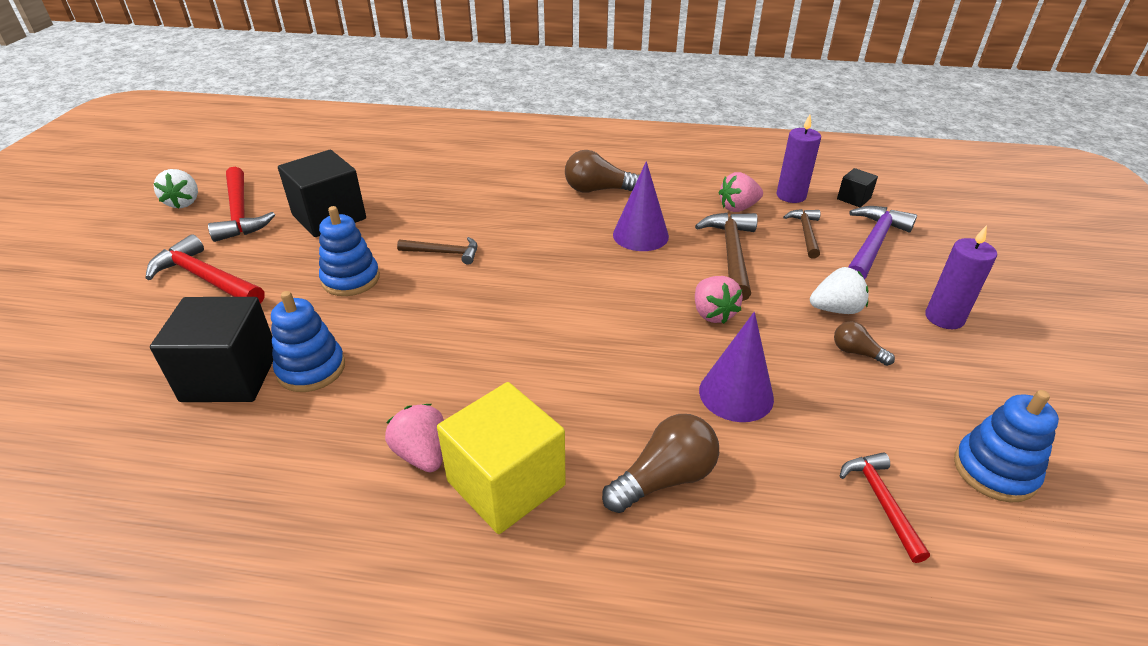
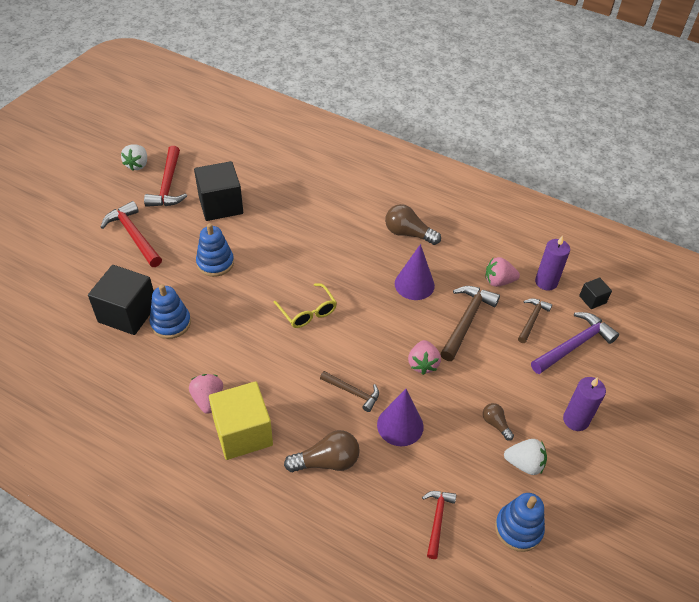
camera: 20 degrees right, 10 degrees up
(444, 253) = (279, 259): brown hammer -> brown hammer (353, 392)
(518, 299) = (307, 312): none -> yellow glasses
(836, 309) = (506, 388): white strawberry -> white strawberry (524, 464)

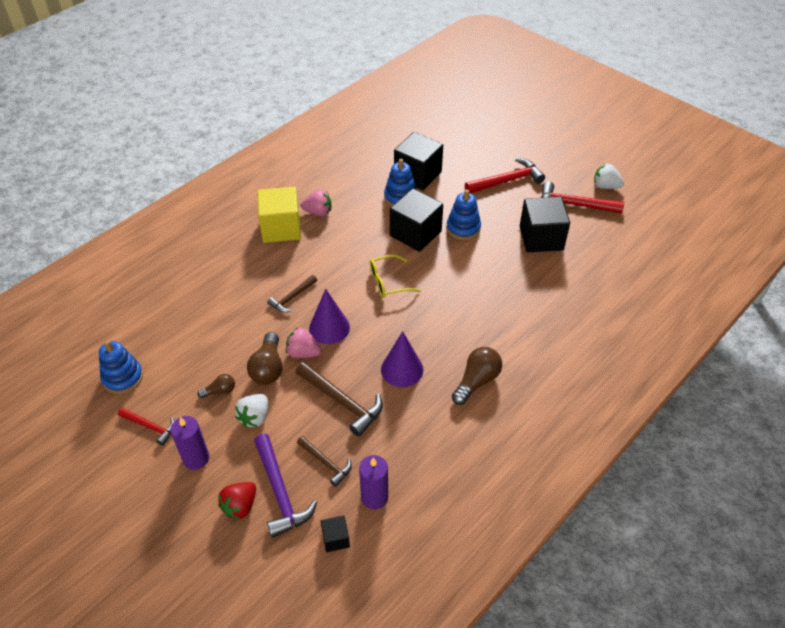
camera: 105 degrees right, 0 degrees up
(230, 301) = (415, 233): none -> black cube
(327, 461) = (236, 271): brown light bulb -> brown light bulb (268, 368)
(400, 425) = (248, 322): purple cone -> purple cone (329, 328)
(437, 520) = (157, 327): red hammer -> red hammer (150, 427)
(498, 281) = (387, 448): pink strawberry -> none
(524, 464) = (173, 400): white strawberry -> white strawberry (255, 417)
(601, 370) = (240, 506): none -> red strawberry

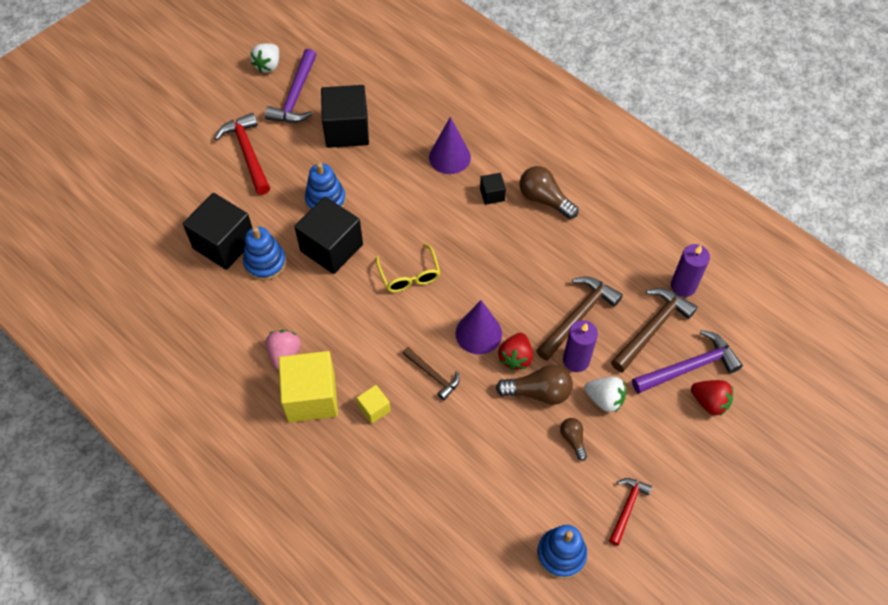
camera: 90 degrees left, 10 degrees up
(196, 458) = (661, 452): purple candle -> purple candle (576, 360)
(267, 263) = (374, 409): none -> yellow cube
(303, 353) = (515, 358): pink strawberry -> red strawberry
(326, 463) = (652, 328): brown hammer -> brown hammer, size x1.65
(335, 538) = (729, 316): black cube -> black cube (492, 194)
(402, 369) = (533, 263): purple cone -> purple cone (449, 157)
(574, 205) = (296, 96): red hammer -> purple hammer

